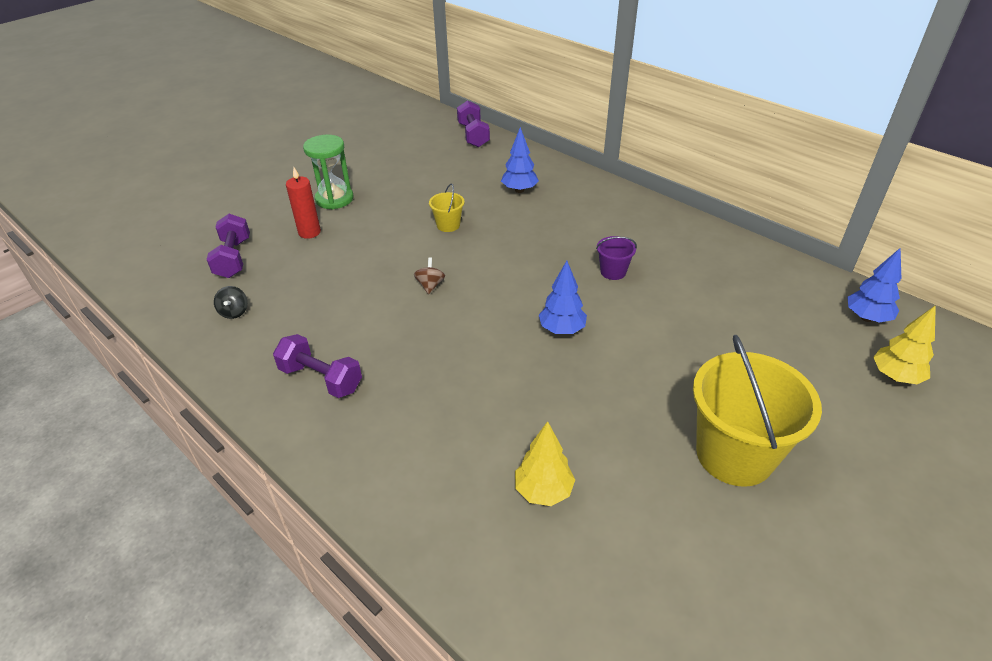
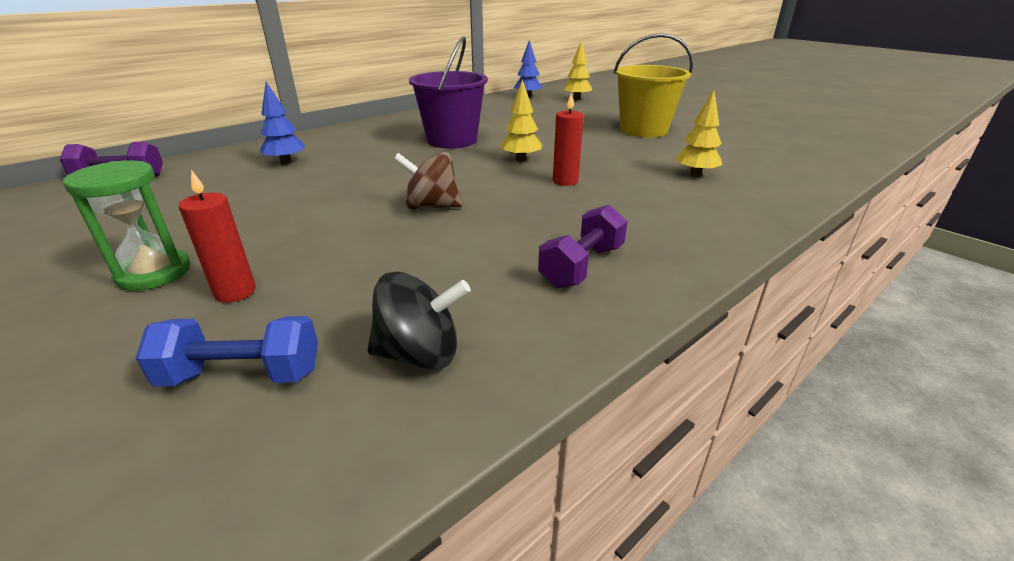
camera: 85 degrees left, 10 degrees down
(233, 258) = (242, 375): purple dumbbell -> blue dumbbell
(234, 312) = (420, 354): black spinning top -> black spinning top, size x1.83
(430, 285) = (431, 207): brown spinning top -> brown spinning top, size x1.83
(448, 225) = (319, 196): yellow bucket -> none
(501, 367) = (565, 181): none -> red candle
(562, 330) = (521, 159): blue tree -> yellow tree
(613, 272) = (452, 140): purple bucket -> purple bucket, size x2.24

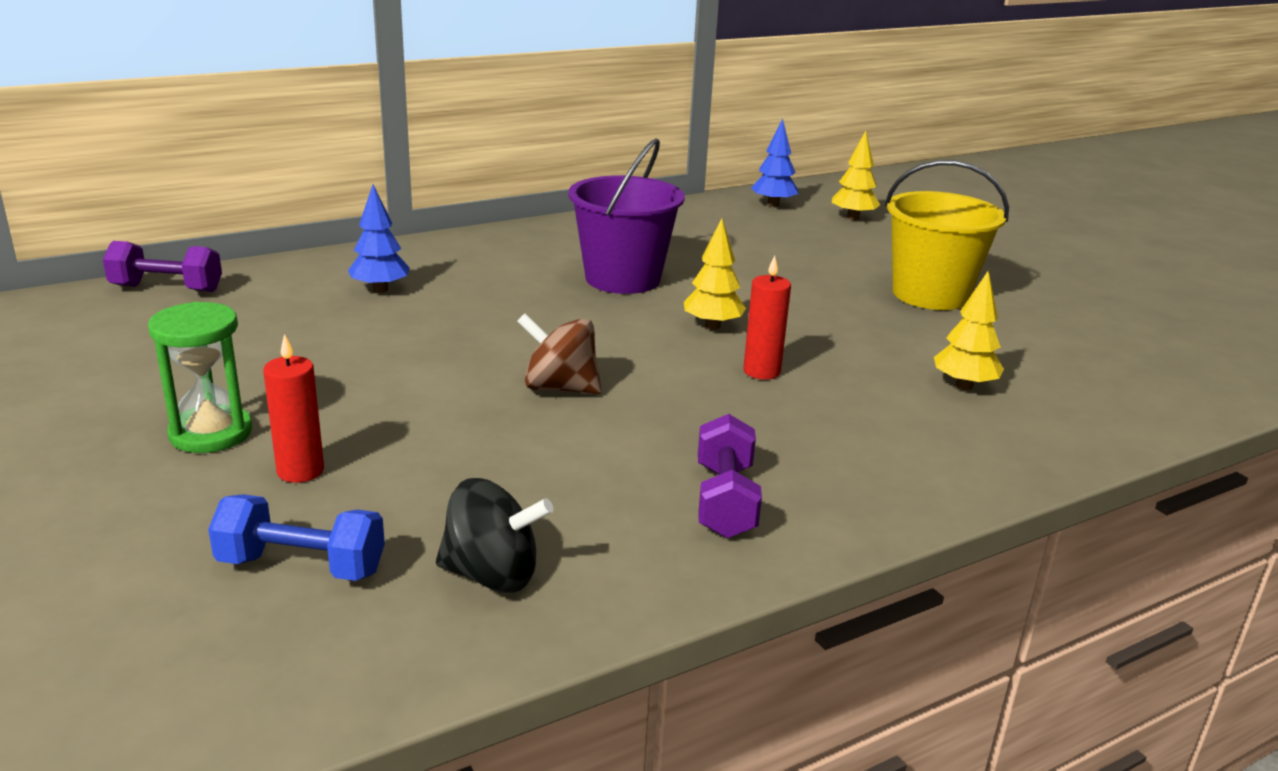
camera: 10 degrees right, 5 degrees down
(582, 266) = (725, 501): purple dumbbell -> purple dumbbell turned 45 degrees counterclockwise

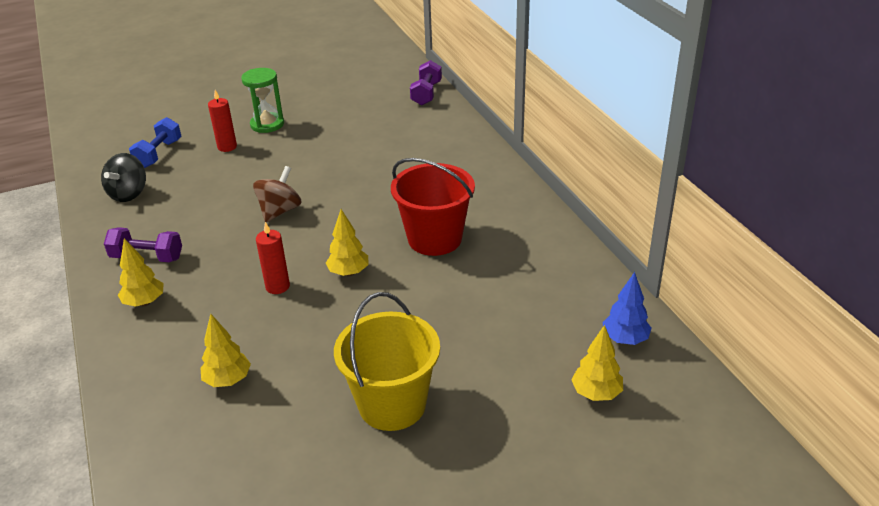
camera: 100 degrees right, 10 degrees up
(380, 289) = (421, 151): blue tree -> none
(623, 279) = (435, 239): purple bucket -> red bucket
(849, 479) = (144, 302): none -> yellow tree

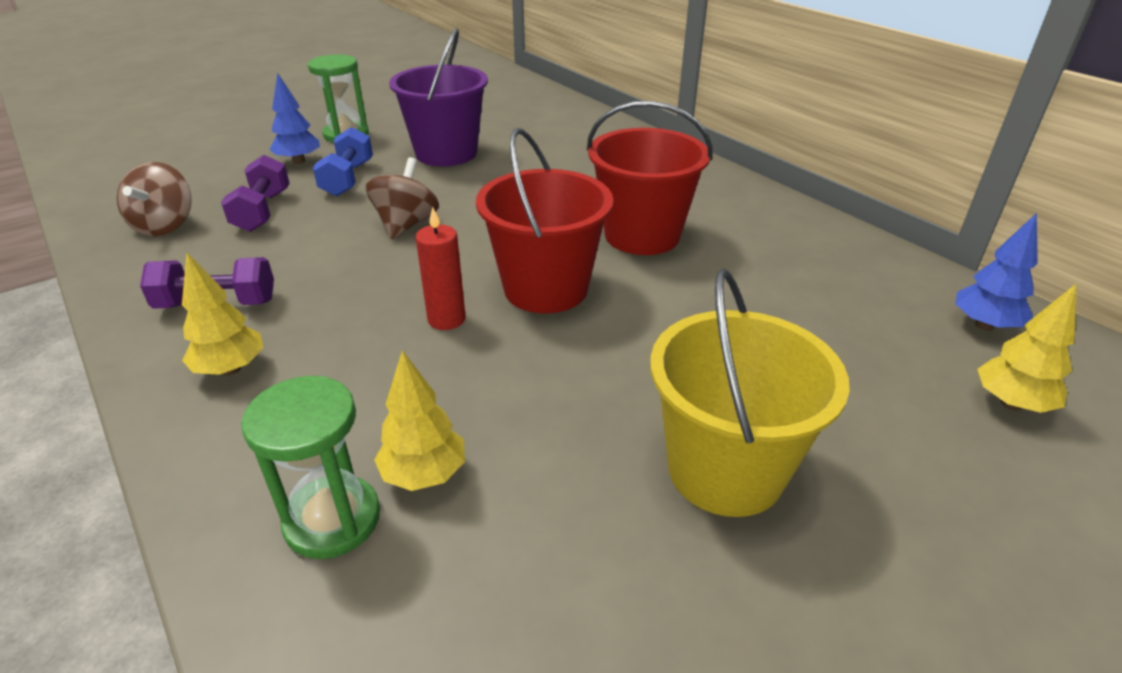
camera: 15 degrees left, 0 degrees up
(129, 194) = (165, 225): black spinning top -> brown spinning top
(159, 154) = (200, 176): blue dumbbell -> blue dumbbell (348, 179)
(174, 396) = (332, 519): none -> green hourglass
(227, 147) = (299, 161): red candle -> blue tree
(332, 149) = (446, 153): none -> purple bucket
(349, 272) = (546, 288): yellow tree -> red bucket
(426, 93) = (536, 93): purple dumbbell -> purple dumbbell (262, 211)

